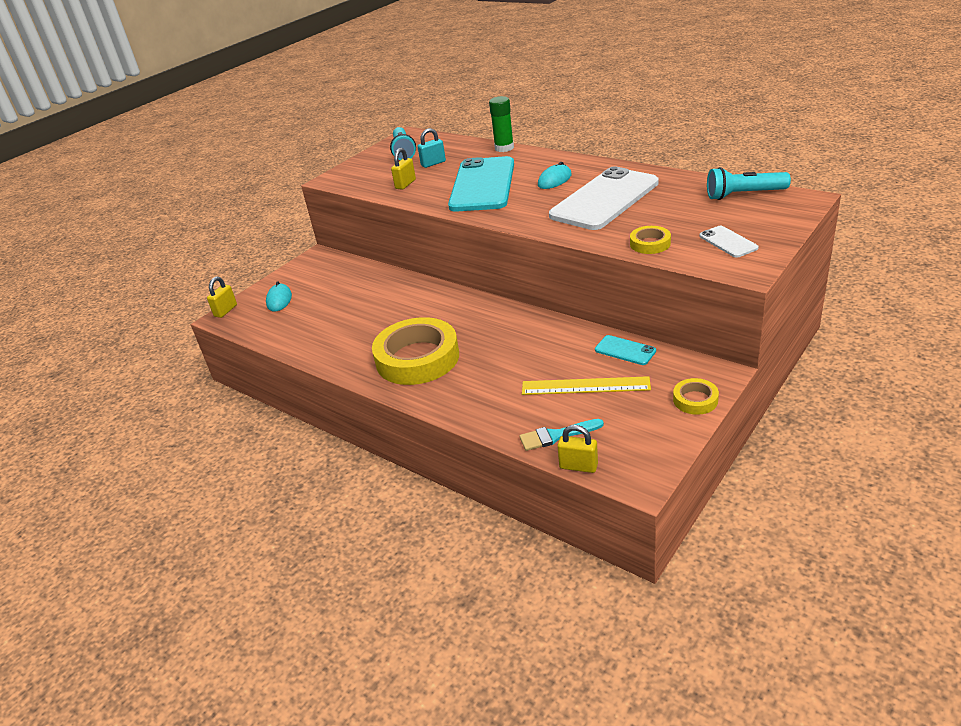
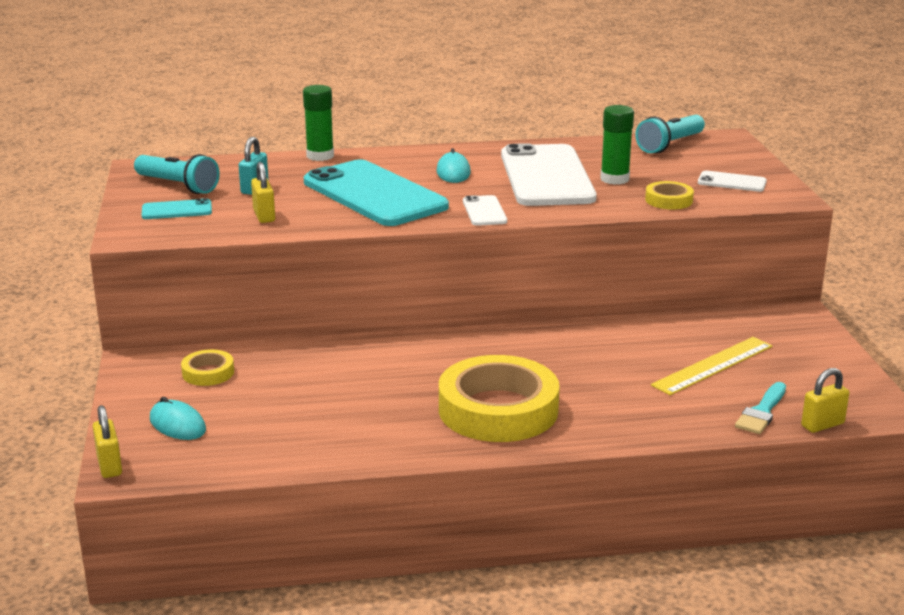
camera: 50 degrees left, 10 degrees down
(518, 216) = (484, 211): none -> white phone
(625, 350) = (694, 326): turquoise phone -> turquoise phone (177, 210)
(646, 214) = (614, 179): none -> green glue stick
(695, 400) = (818, 339): yellow tape -> yellow tape (208, 373)

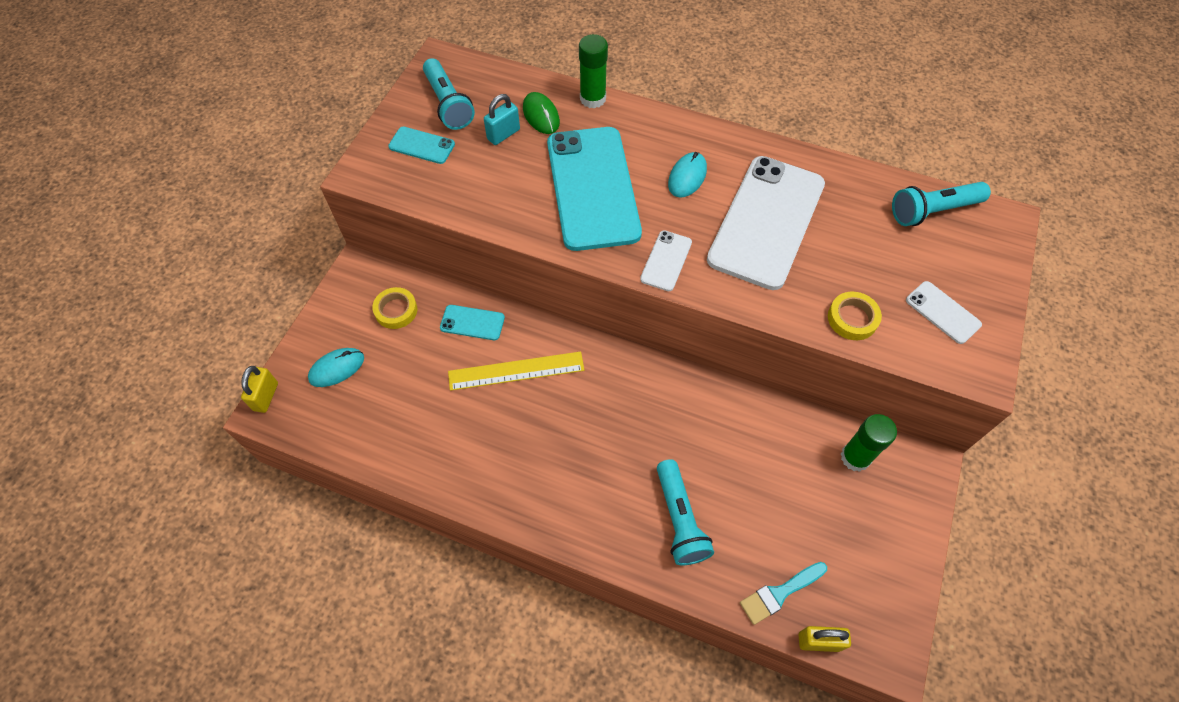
camera: 30 degrees right, 35 degrees up
(177, 425) = (336, 368): turquoise mouse -> turquoise mouse turned 75 degrees clockwise
(264, 216) = (480, 185): yellow padlock -> none
(280, 173) = (541, 115): none -> green mouse
(302, 357) = (472, 322): none -> turquoise phone
(498, 409) = (569, 471): yellow tape -> none
(614, 179) = (828, 255): green glue stick -> green glue stick (855, 457)
(631, 402) = (679, 519): none -> turquoise flashlight
(712, 365) = (787, 502): yellow ruler -> yellow ruler (516, 370)

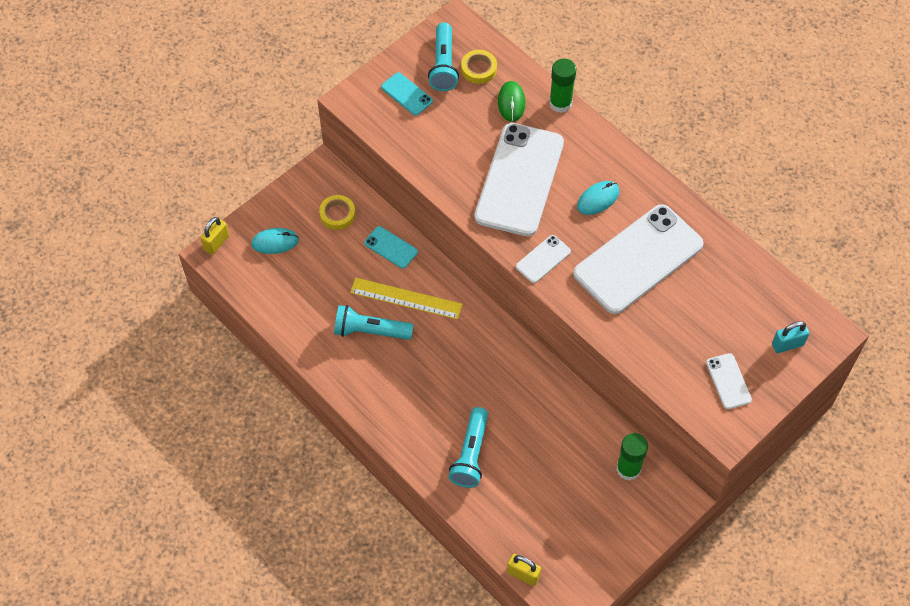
camera: 25 degrees right, 0 degrees up
(503, 134) = (473, 108): turquoise padlock -> turquoise padlock (787, 344)
(593, 188) = (519, 180): turquoise phone -> white phone
(779, 593) = (514, 533): turquoise brush -> none
(852, 318) = (656, 358): yellow tape -> yellow tape (479, 69)
(933, 211) = (777, 303): turquoise flashlight -> turquoise flashlight (370, 331)

